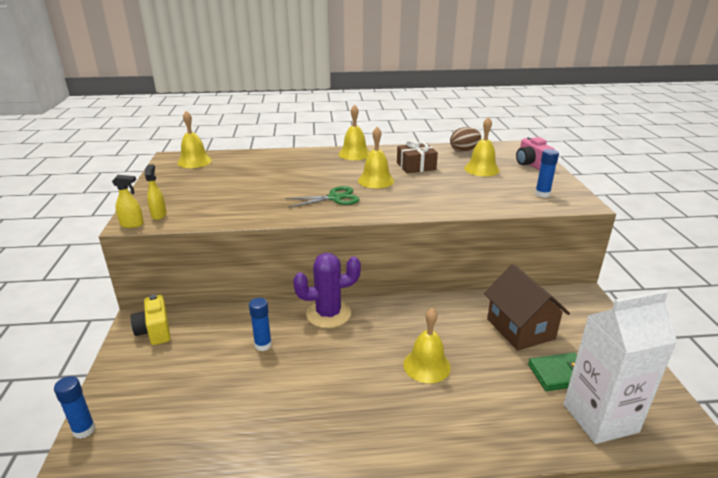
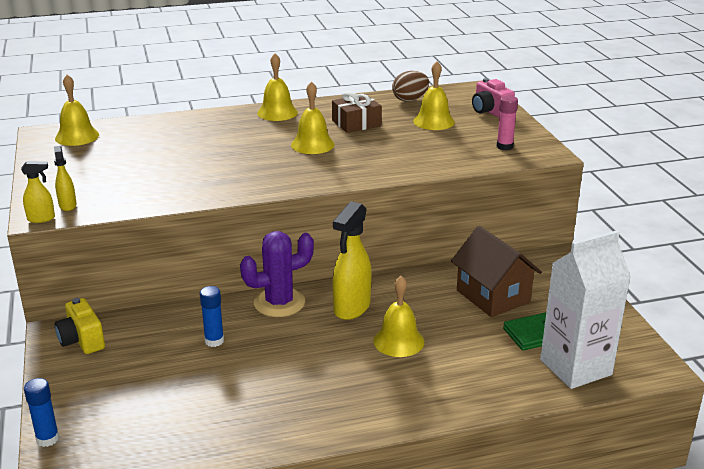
camera: 10 degrees left, 0 degrees up
(335, 198) = (270, 169): green scissors -> none
(390, 326) = (351, 308): none -> yellow spray bottle
(542, 194) = (504, 146): blue glue stick -> pink glue stick

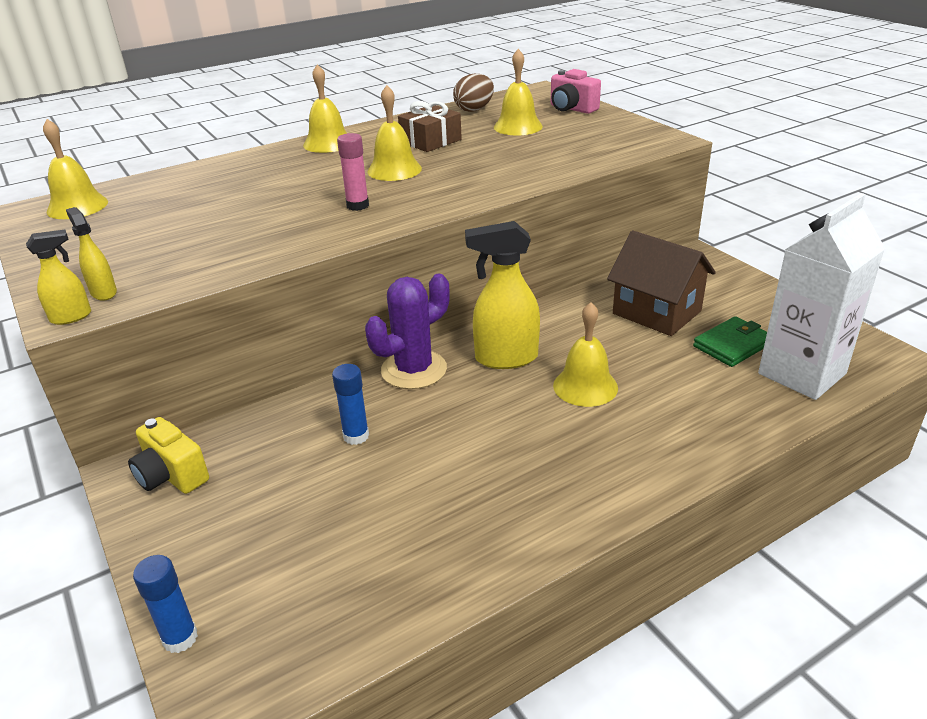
camera: 15 degrees left, 5 degrees up
(351, 308) = (505, 358): yellow spray bottle -> yellow spray bottle turned 75 degrees clockwise
(504, 146) = (616, 139): pink glue stick -> pink glue stick (357, 205)

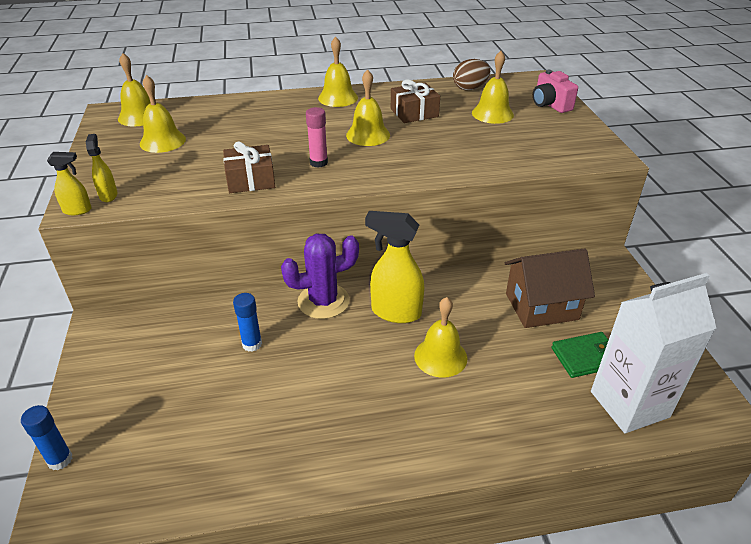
camera: 20 degrees right, 5 degrees up
(133, 224) = (162, 141): none -> yellow bell
(171, 476) = (121, 335): yellow camera -> none
(286, 238) = (251, 180): none -> brown gift
(656, 312) = (541, 306): brown house -> brown house turned 75 degrees counterclockwise

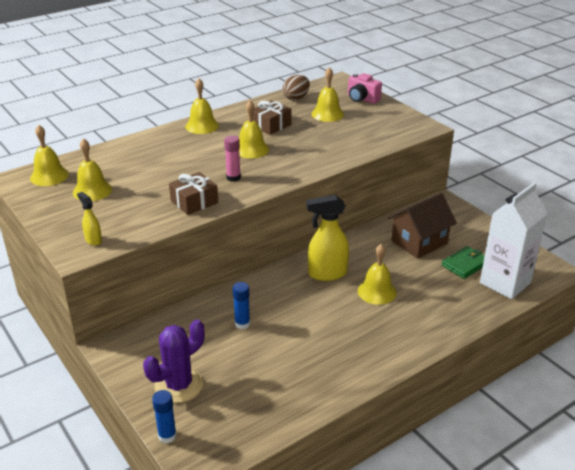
camera: 25 degrees left, 5 degrees down
(78, 210) = (80, 256): yellow spray bottle -> none
(323, 301) = (271, 281): purple cactus -> purple cactus (179, 385)

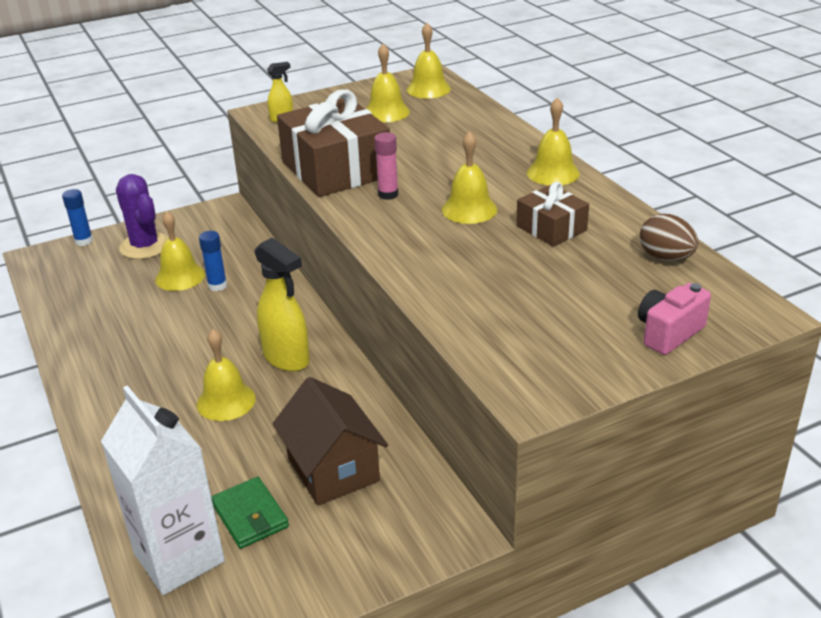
camera: 100 degrees right, 0 degrees up
(194, 202) = (336, 169): brown gift -> brown gift, size x1.89
(327, 114) = (595, 286): yellow bell -> yellow bell (180, 277)
(327, 274) = (287, 358): yellow spray bottle -> yellow spray bottle turned 135 degrees clockwise

